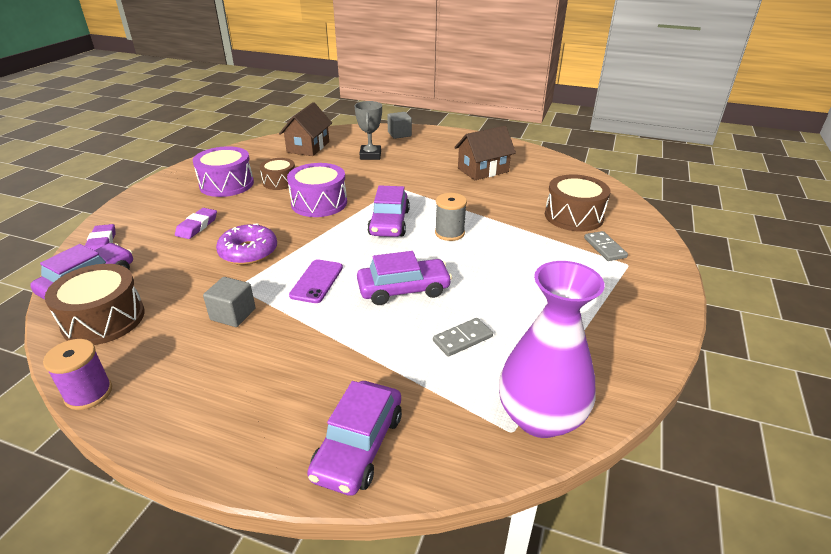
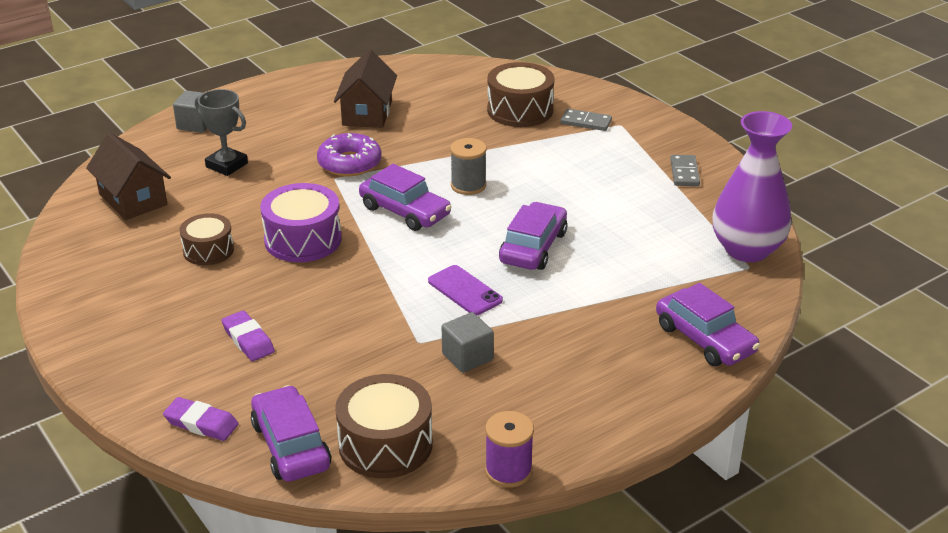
camera: 55 degrees left, 0 degrees up
(226, 184) = (158, 291): purple drum -> none
(248, 252) = (356, 317): purple donut -> purple donut (349, 163)
(462, 339) = (632, 245): grey domino -> grey domino (684, 173)

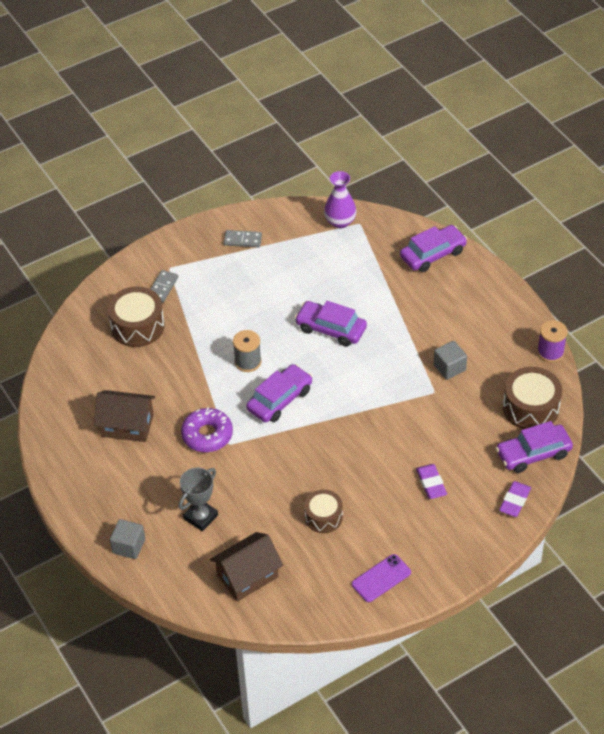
camera: 85 degrees left, 15 degrees up
(248, 340) = (431, 483): purple eraser -> purple eraser turned 75 degrees counterclockwise
(303, 239) = (313, 459): purple drum -> none
(465, 291) = (380, 367): purple phone -> purple phone (381, 578)
(747, 249) = (340, 221): purple vase -> purple vase, size x0.64

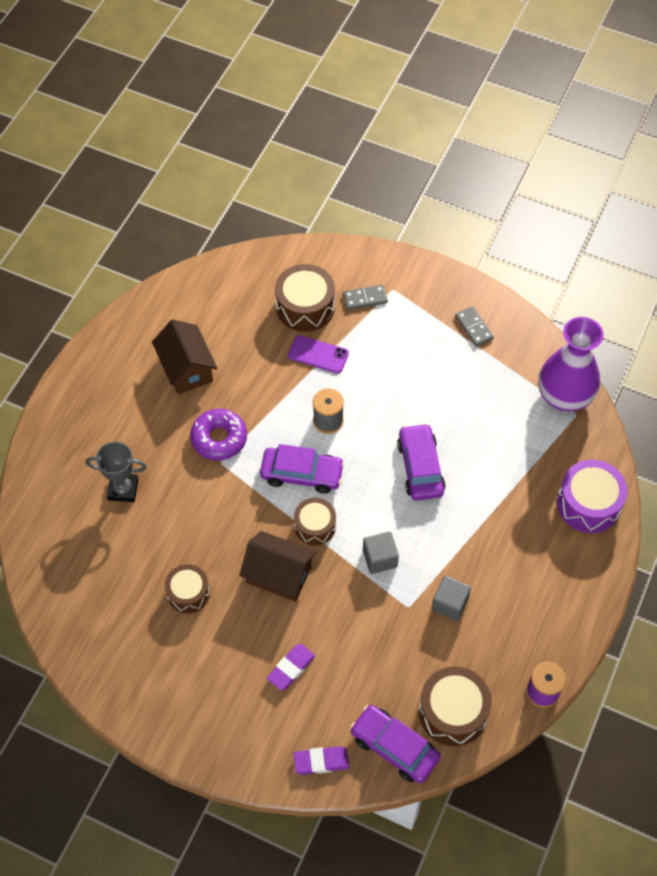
camera: 55 degrees right, 10 degrees up
(129, 546) = (56, 451): grey cube -> grey cube (380, 558)
(247, 576) = (81, 567): brown house -> brown house (279, 574)
(329, 413) = (315, 526): none -> brown drum
(340, 221) = (564, 396): purple vase -> purple vase, size x1.56
(381, 578) = (148, 686): purple phone -> purple phone (318, 354)
(433, 254) = (588, 504): purple car -> purple drum

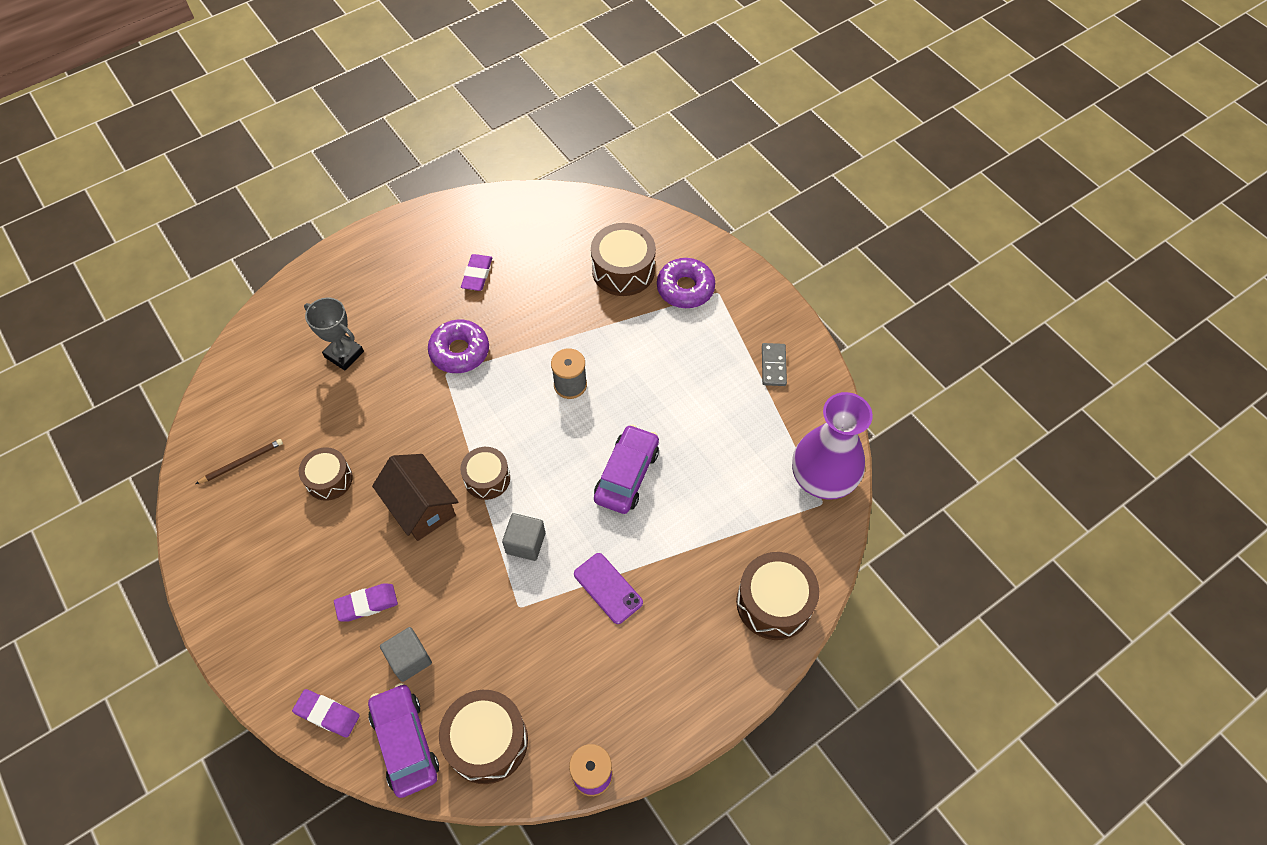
camera: 30 degrees right, 0 degrees up
(104, 618) = (242, 462): none -> brown pencil
(186, 368) = (477, 275): brown house -> purple eraser
(302, 474) = (510, 423): purple car -> none
(318, 354) = (604, 319): purple phone -> purple phone (608, 588)
(365, 298) = (685, 288): grey domino -> purple donut
(450, 603) = (561, 627): grey cube -> grey cube (409, 659)
(588, 504) = (774, 603): purple drum -> brown drum

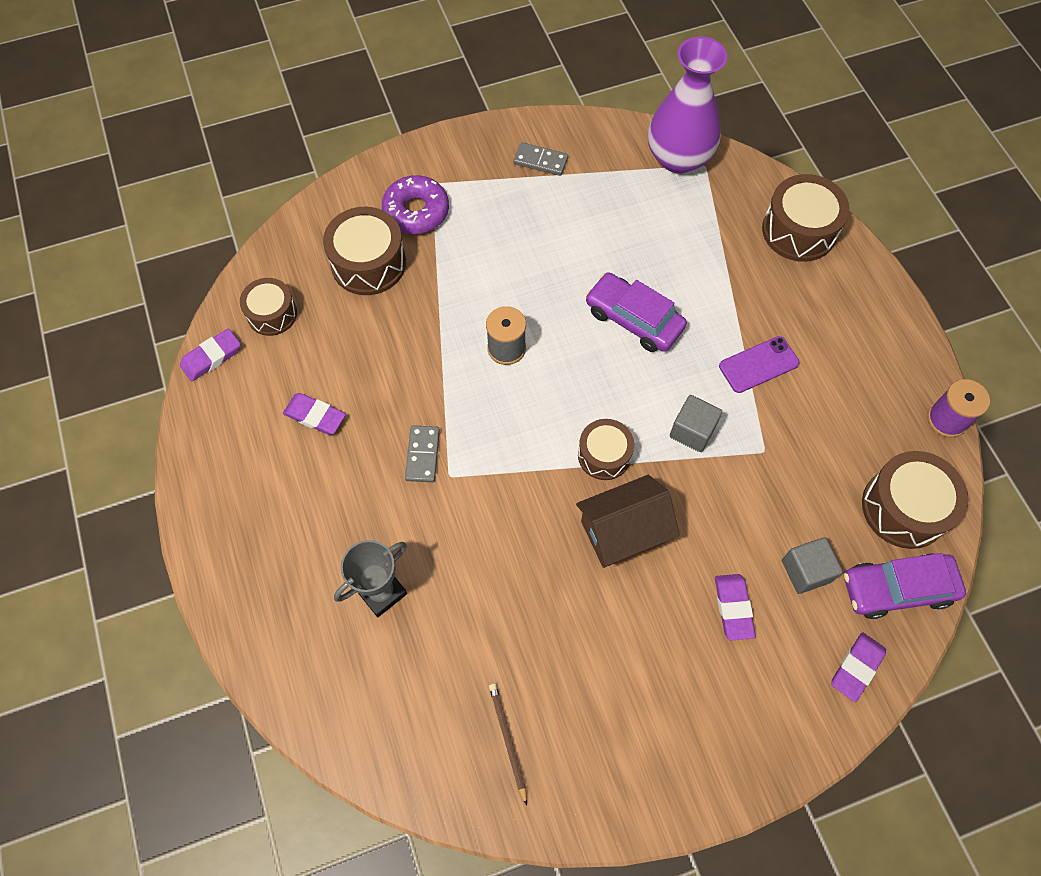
camera: 75 degrees left, 5 degrees up
(329, 479) = (561, 632): brown drum -> brown drum (272, 314)
(459, 351) = (423, 455): purple donut -> grey domino
(511, 199) = (211, 357): none -> purple eraser

